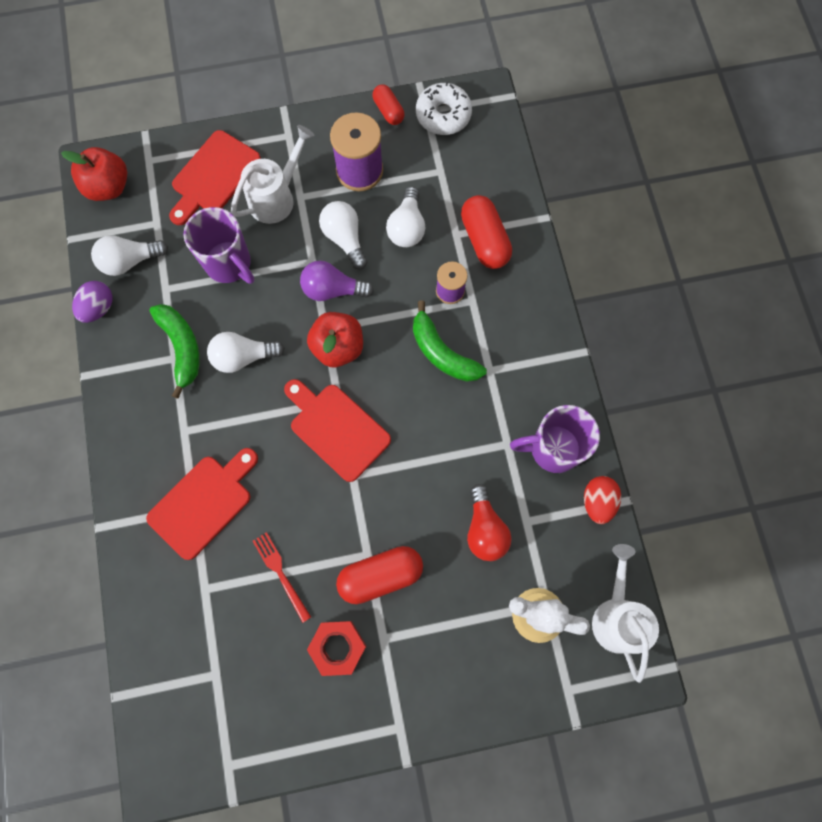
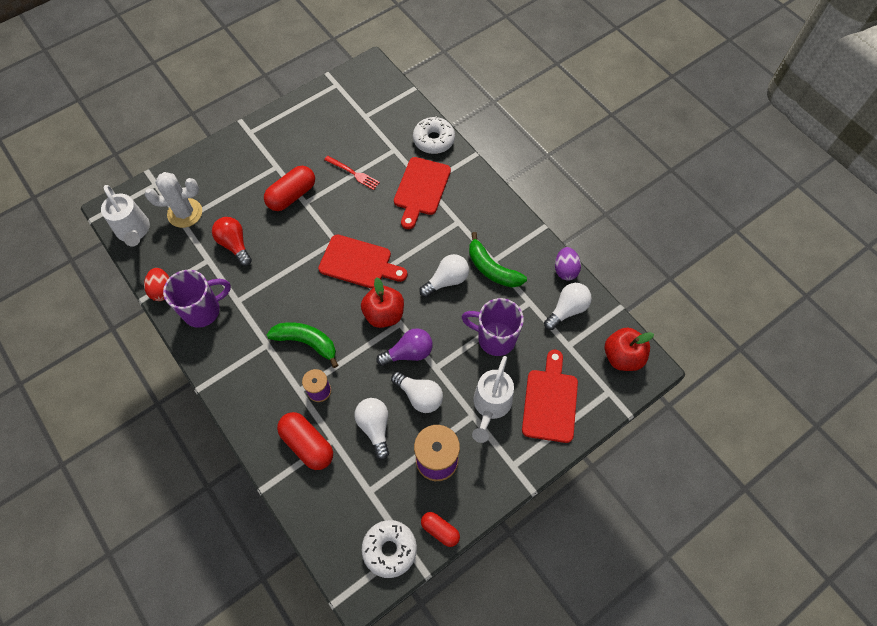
camera: 155 degrees right, 10 degrees down
(141, 579) = (433, 140): none -> white donut
(338, 647) = (301, 153): red nut -> none

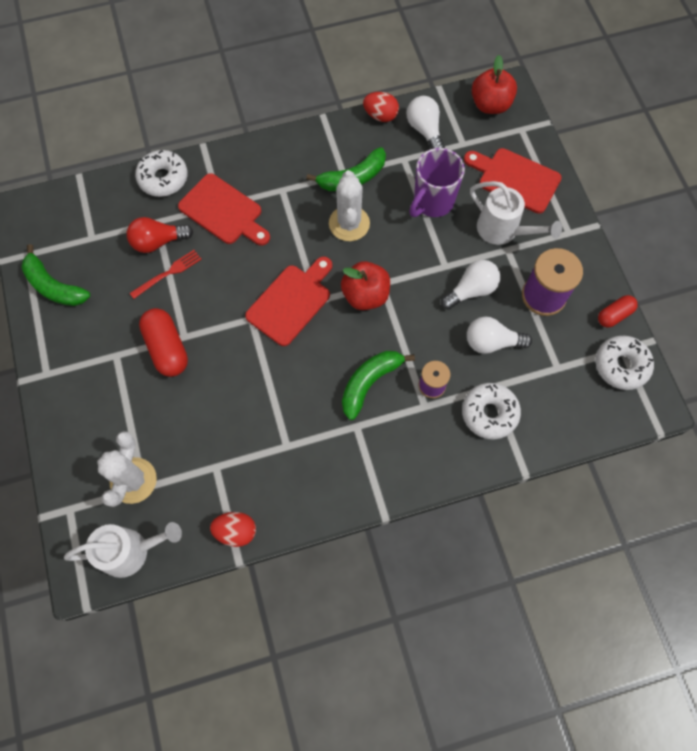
camera: 70 degrees left, 5 degrees up
(203, 310) = (284, 487): purple mug -> none
(235, 245) = (208, 430): red light bulb -> red light bulb (158, 242)
(307, 444) = (489, 413): red capsule -> white donut
(317, 110) = (54, 286): none -> green banana
(408, 353) = (419, 285): purple light bulb -> none
(446, 280) = (349, 223): white light bulb -> white cactus
(565, 270) = (380, 115): purple egg -> red egg

